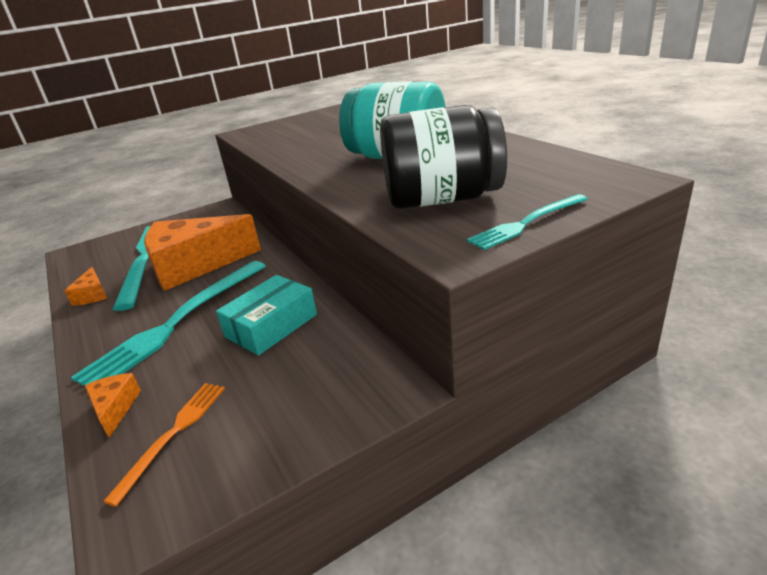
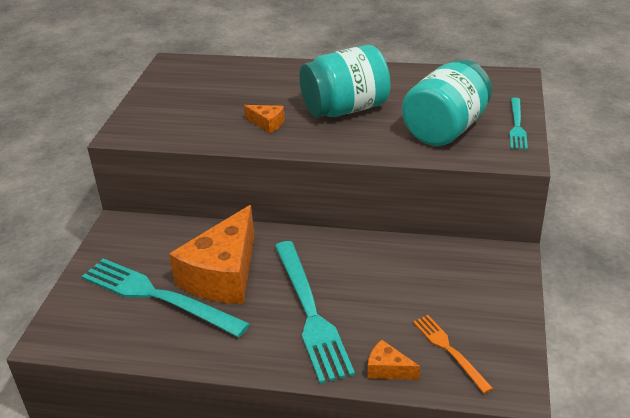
camera: 50 degrees left, 5 degrees up
(92, 295) = (182, 345): orange cheese -> orange cheese (267, 124)
(271, 325) = (380, 272): turquoise box -> none
(442, 199) = (446, 129): black jar -> turquoise jar

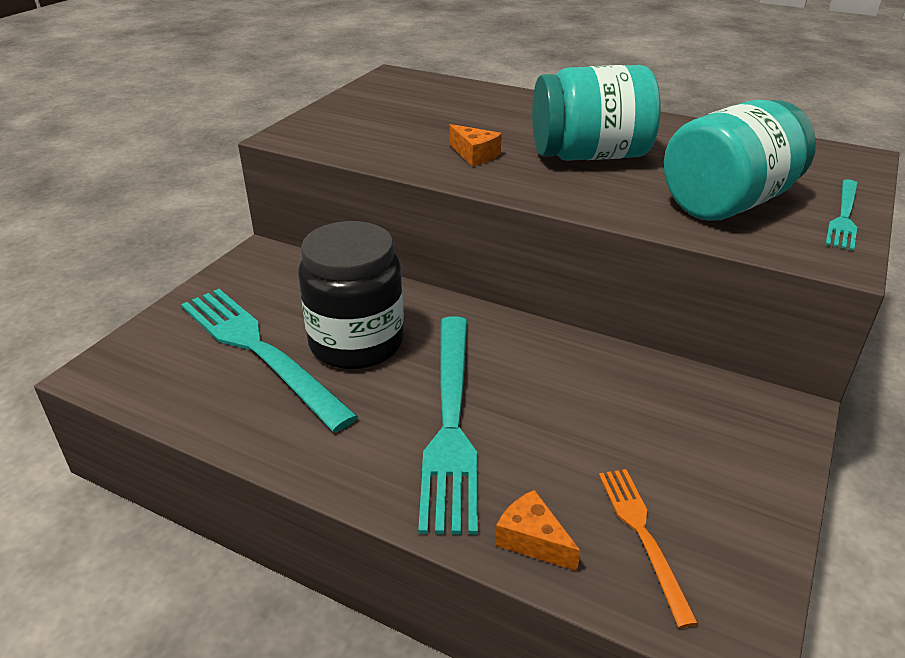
camera: 15 degrees right, 0 degrees up
(223, 275) = (356, 343): orange cheese -> black jar

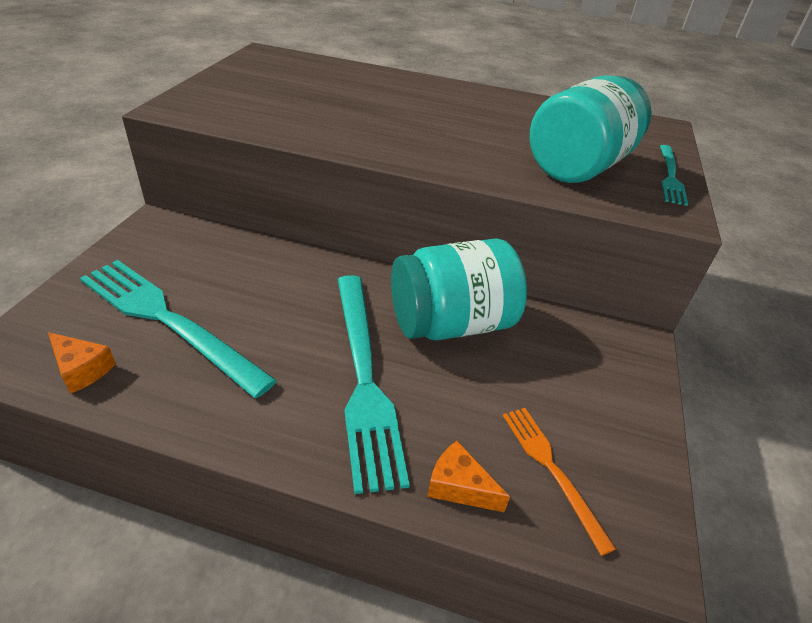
camera: 15 degrees left, 5 degrees up
(356, 343) = (262, 306): black jar -> none
(475, 155) = (355, 126): orange cheese -> orange cheese (82, 369)
(589, 155) = (454, 126): turquoise jar -> turquoise jar (451, 323)

